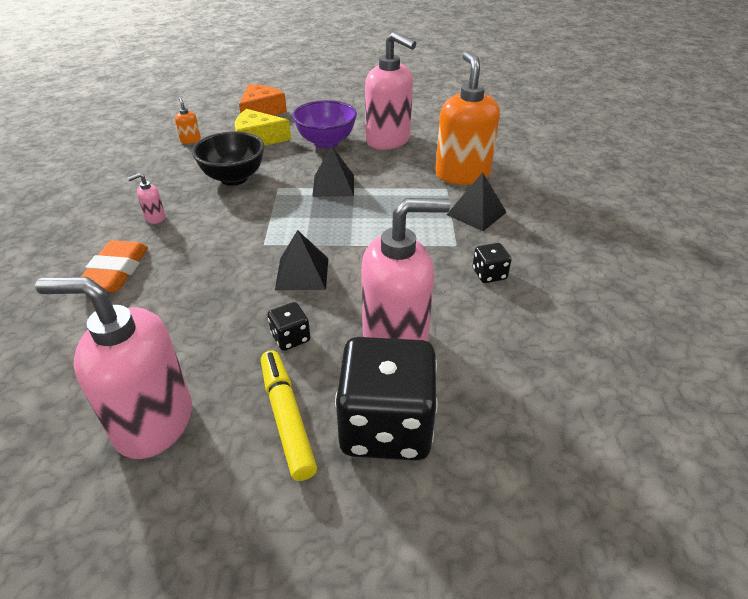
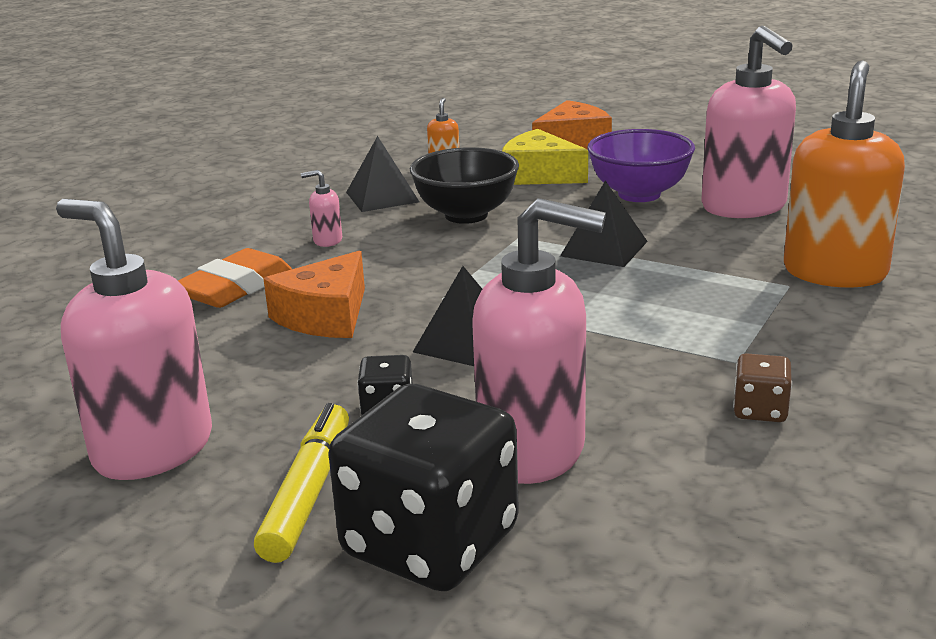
camera: 30 degrees right, 15 degrees down
(197, 278) = (325, 316): none -> orange cheese
(476, 213) = (812, 328): black pyramid -> black pyramid (382, 197)
(489, 274) = (760, 410): black dice -> brown dice

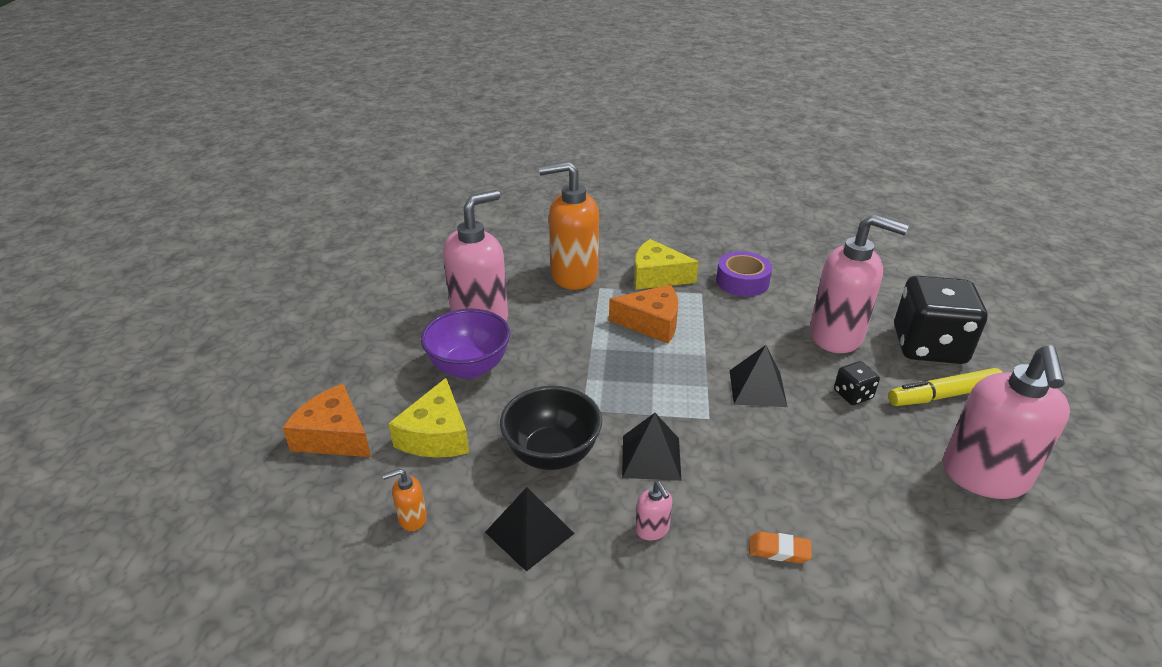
camera: 115 degrees left, 10 degrees up
(235, 288) = (779, 551): orange eraser -> orange eraser, size x0.53
(325, 316) = (778, 468): orange cheese -> orange cheese (651, 323)
(533, 451) = (837, 336): pink soap dispenser -> pink soap dispenser turned 120 degrees clockwise
(604, 248) = (584, 363): black pyramid -> black pyramid (651, 457)
(760, 410) = (742, 281): brown dice -> purple tape
(809, 335) = (657, 276): none -> yellow cheese

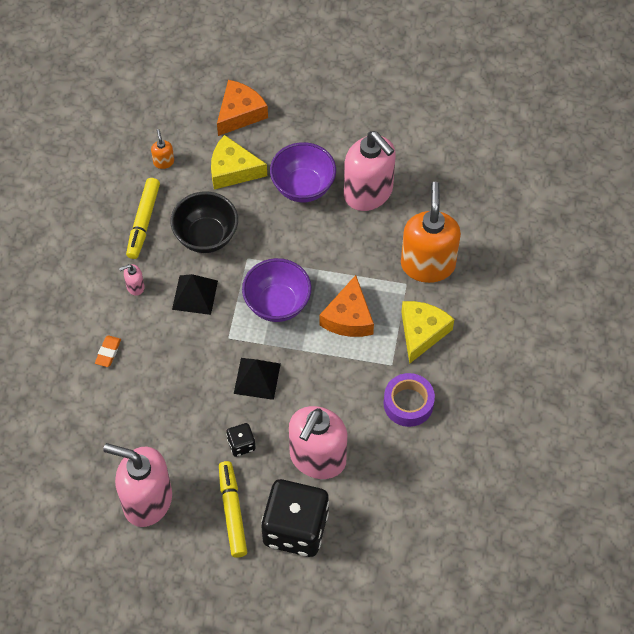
camera: 95 degrees right, 25 degrees up
(529, 532) = (143, 222): black pyramid -> yellow marker
(647, 378) = (277, 304): none -> purple bowl

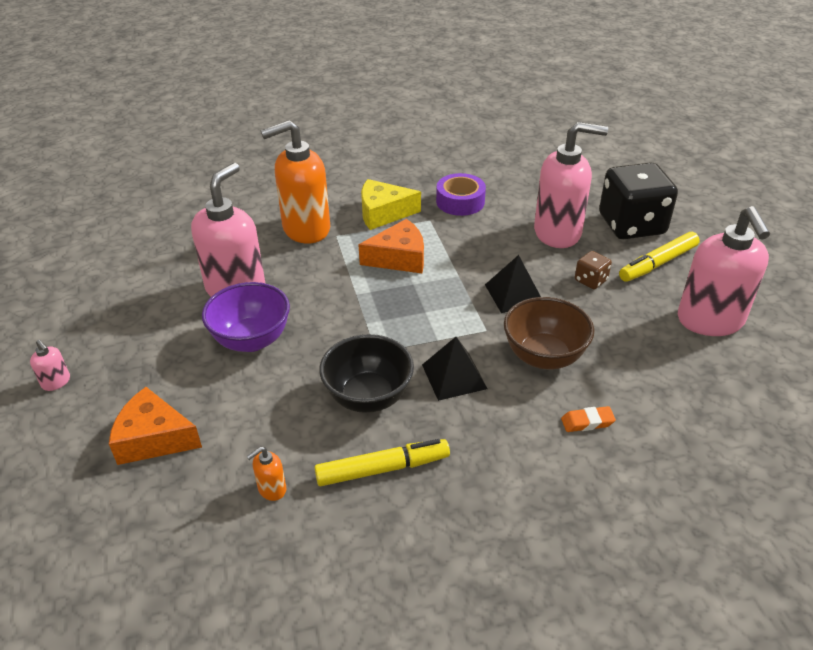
camera: 115 degrees left, 20 degrees down
(135, 287) = (483, 435): pink soap dispenser -> pink soap dispenser (56, 382)
(179, 360) = (544, 357): none -> brown bowl
(233, 170) = (254, 410): yellow cheese -> none
(241, 444) = (590, 280): black dice -> brown dice
(277, 304) = (418, 309): purple bowl -> none

